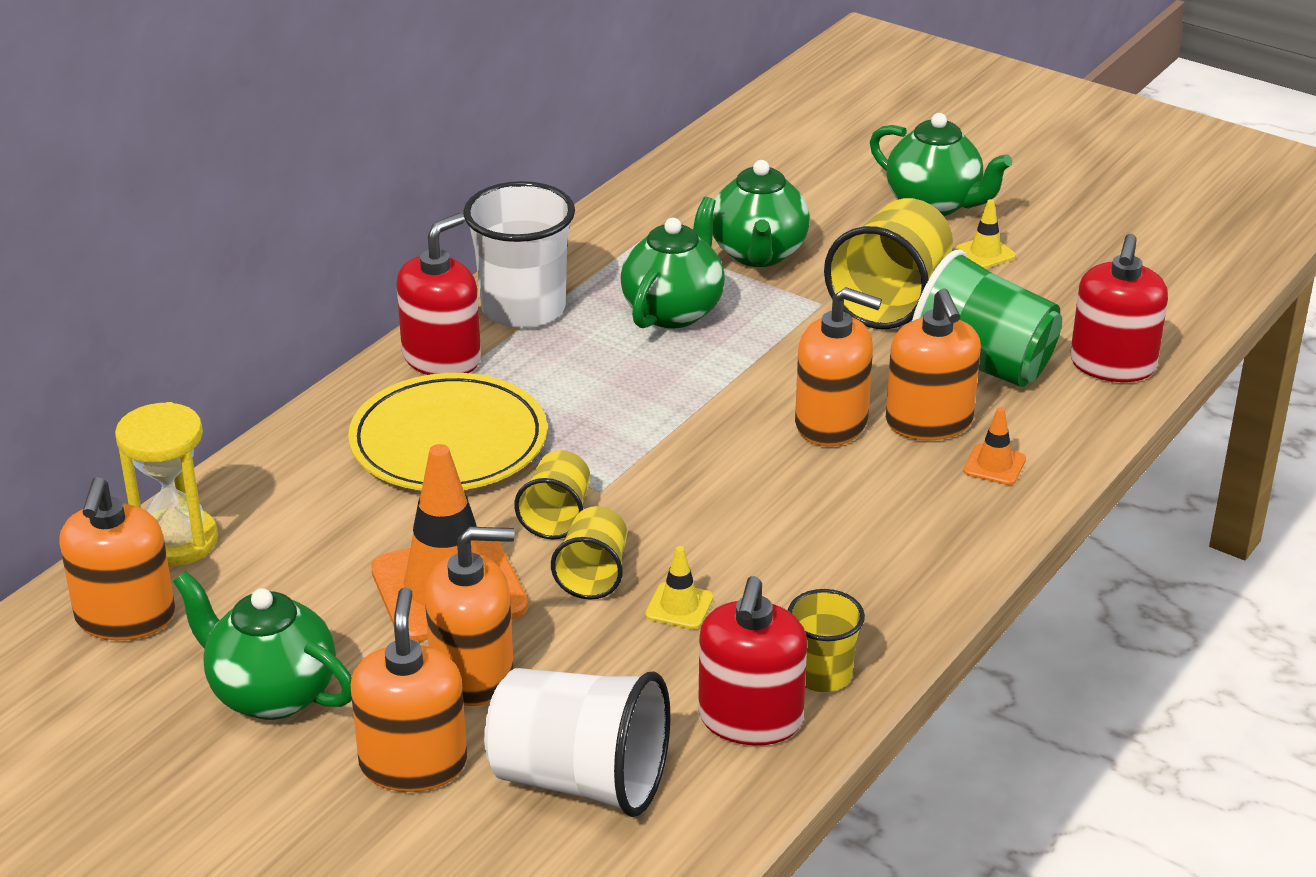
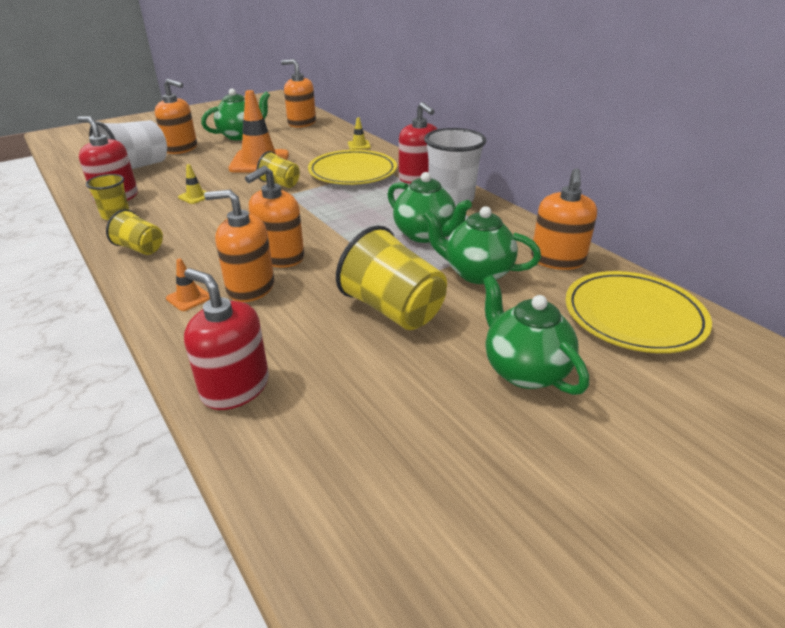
camera: 110 degrees right, 0 degrees up
(176, 541) = (334, 130): yellow hourglass -> none
(473, 674) = (209, 160): orange soap dispenser -> orange soap dispenser (557, 260)
(593, 574) = (236, 185): yellow cup -> yellow cup (140, 248)
(782, 150) = (633, 316): none -> yellow plate
(934, 204) = (524, 370): green teapot -> green teapot turned 90 degrees clockwise
(982, 364) = (289, 325): green cup -> none
(985, 253) = (433, 374): yellow traffic cone -> yellow traffic cone (359, 145)

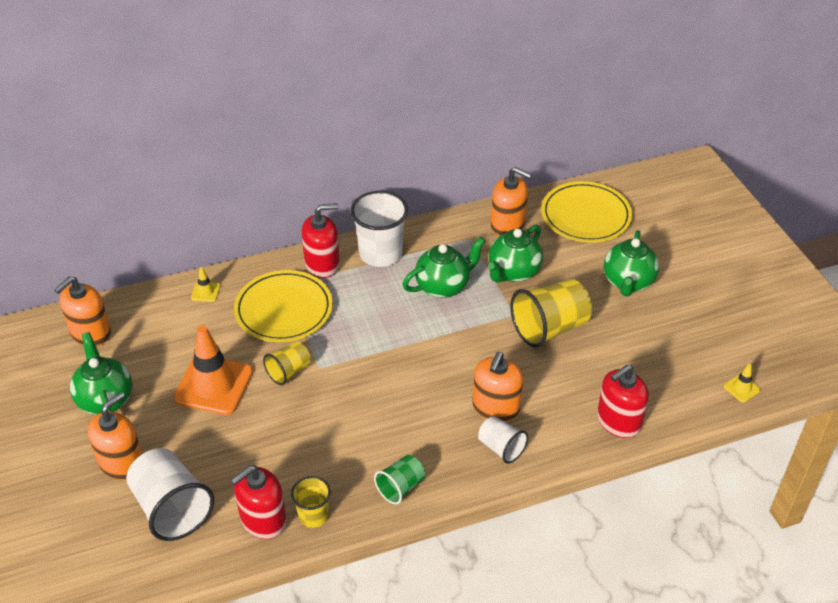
camera: 75 degrees left, 10 degrees up
(140, 248) = (400, 487): yellow cup -> green cup
(189, 298) = (501, 448): orange traffic cone -> white cup
(195, 196) = (291, 446): yellow traffic cone -> yellow traffic cone (741, 388)
(280, 257) = (451, 385): orange soap dispenser -> none
(524, 370) = (628, 282): green teapot -> green teapot turned 60 degrees counterclockwise

